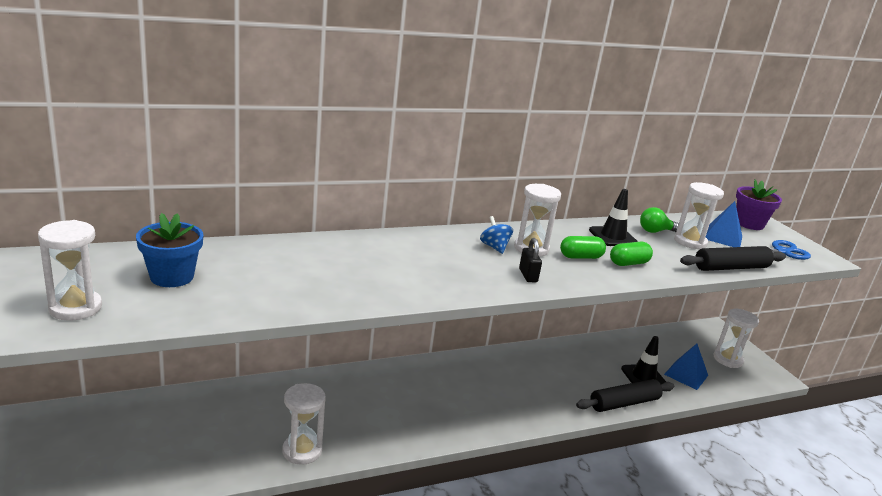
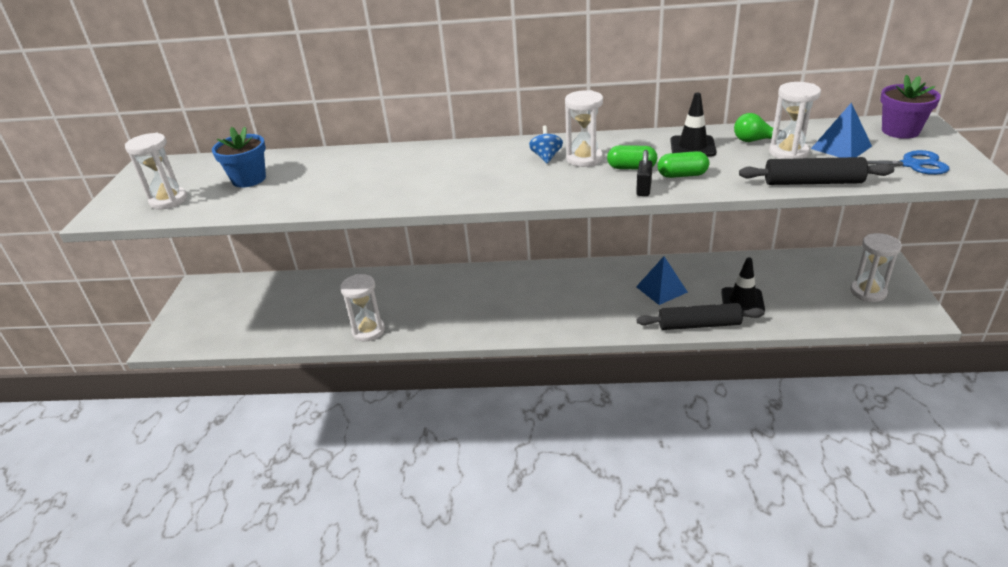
camera: 30 degrees right, 10 degrees up
(528, 275) = (554, 185): black padlock -> black padlock (643, 189)
(686, 375) = (798, 303): blue pyramid -> blue pyramid (661, 289)

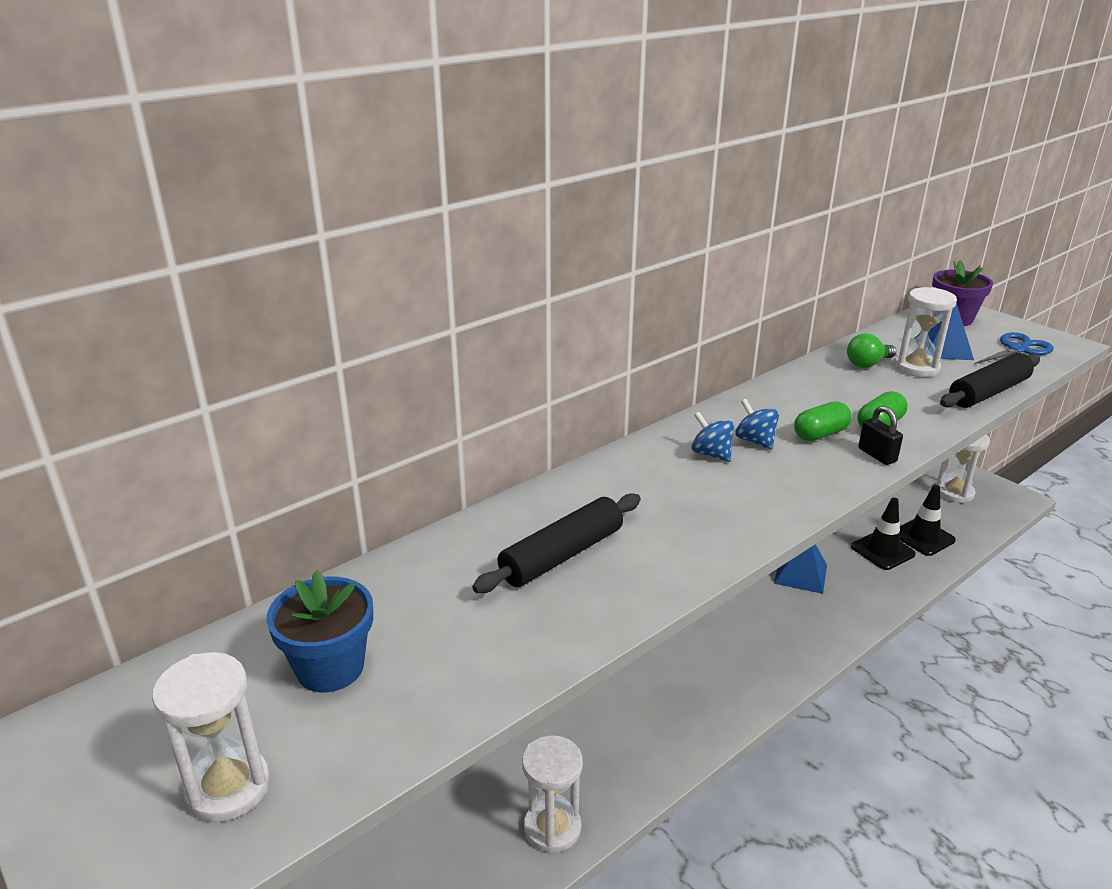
camera: 45 degrees left, 5 degrees down
(584, 159) = (755, 441): white hourglass -> blue spinning top
(692, 147) = (829, 389): black traffic cone -> black traffic cone (923, 537)
(699, 325) = (885, 597): black rolling pin -> black rolling pin (562, 555)

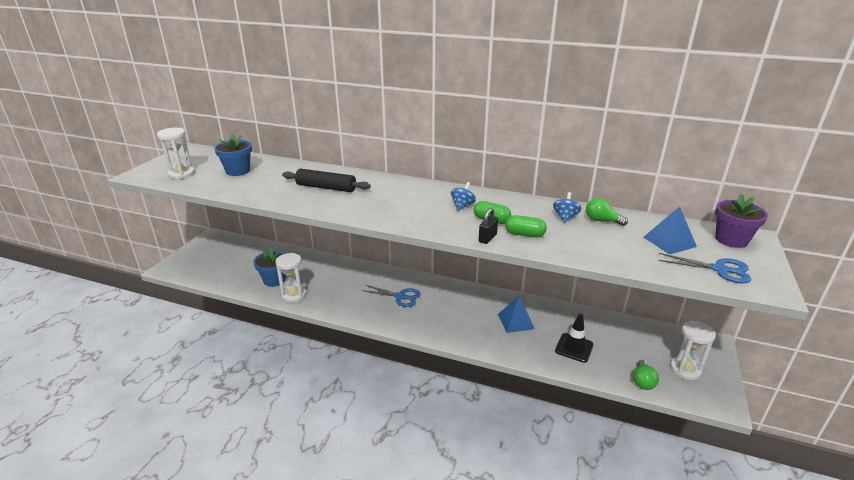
camera: 60 degrees right, 0 degrees up
(465, 848) = (274, 280): none -> blue flower pot
(662, 670) = (400, 297): none -> blue scissors
(711, 454) = (437, 199): blue spinning top -> blue spinning top (565, 217)
(916, 368) = (622, 236): white hourglass -> none
(923, 537) = (610, 363): black traffic cone -> none
(965, 530) = (642, 381): none -> green light bulb
(988, 392) = (624, 264): black rolling pin -> none

